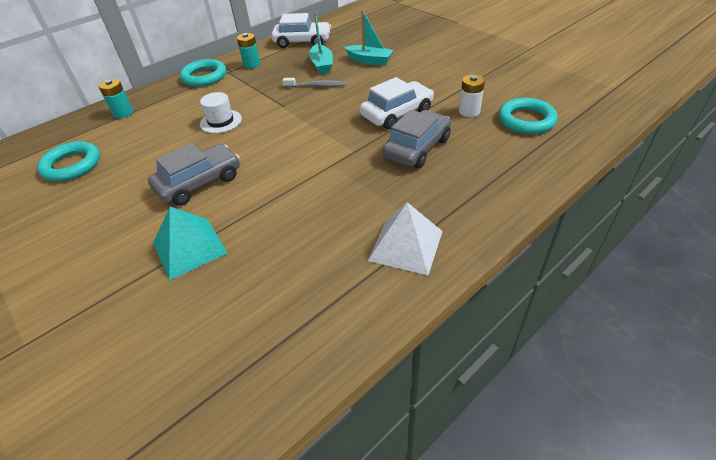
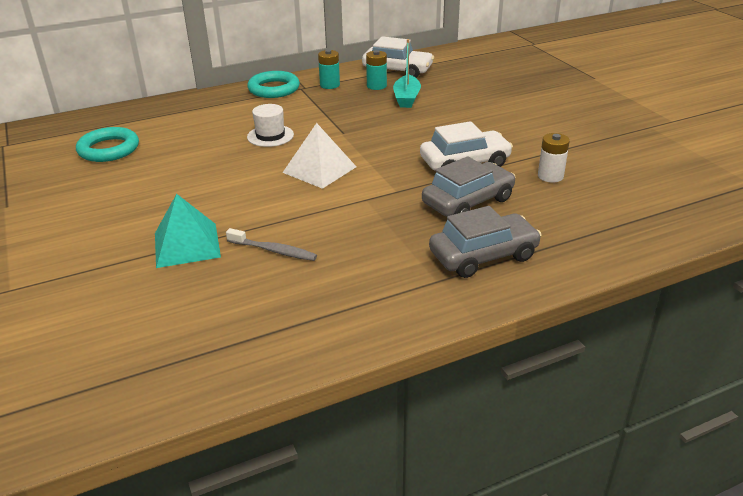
camera: 15 degrees right, 10 degrees down
(123, 113) = (177, 110): turquoise battery -> turquoise battery (376, 86)
(199, 183) = (222, 189): grey car -> grey car (483, 255)
(316, 86) = (389, 119): grey toothbrush -> grey toothbrush (274, 250)
(369, 60) = (463, 103): turquoise boat -> none
(406, 245) = (403, 290): white pyramid -> white pyramid (319, 169)
(526, 120) = (614, 198): turquoise ring -> none

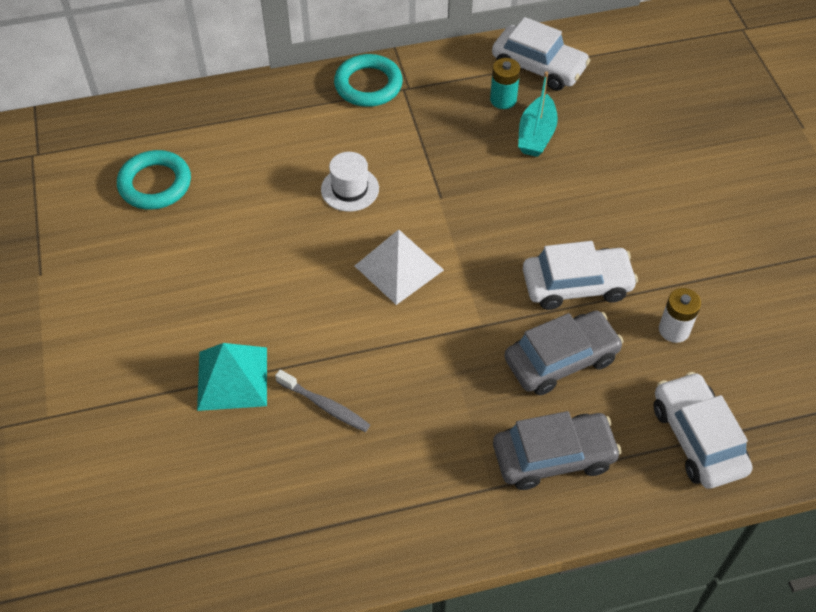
camera: 10 degrees right, 20 degrees up
(330, 85) = (442, 88): turquoise battery -> none
(597, 230) = (697, 438): none -> white car

